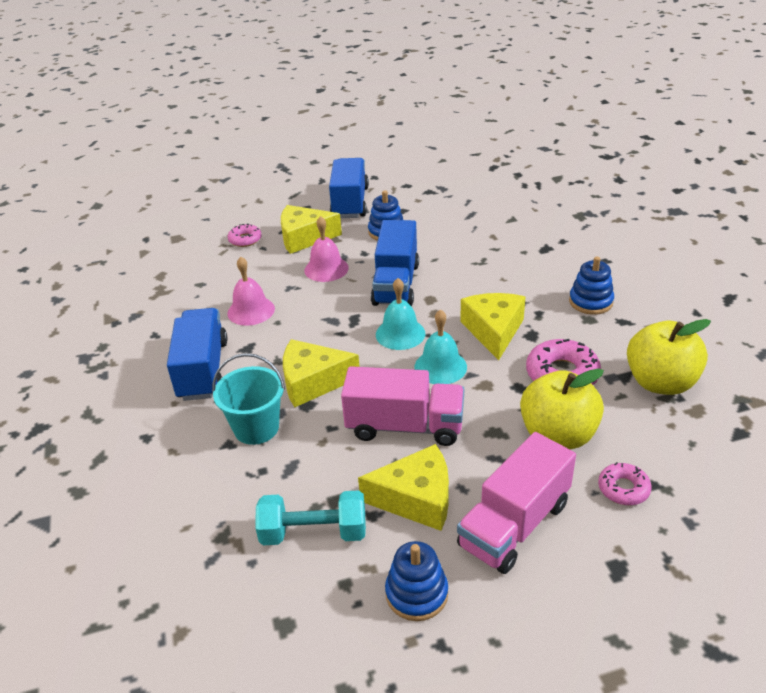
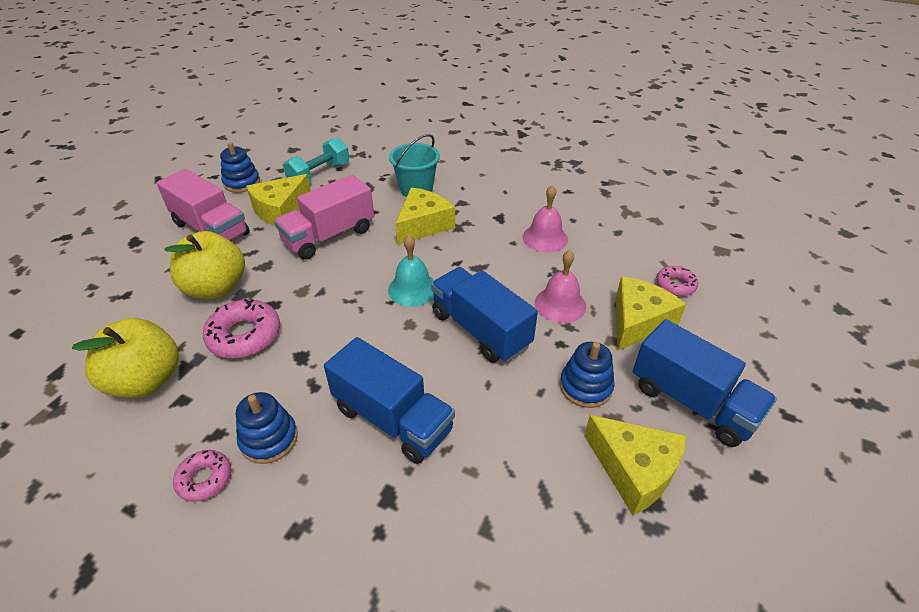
camera: 130 degrees right, 5 degrees up
(203, 370) = (499, 193): blue truck -> blue truck (392, 419)
(440, 367) = (350, 284): turquoise bell -> none
(493, 331) = (339, 339): yellow cheese -> yellow cheese (634, 470)
(514, 524) = (211, 229): pink truck -> pink truck turned 135 degrees clockwise
(623, 489) = (147, 281): pink donut -> pink donut (204, 479)

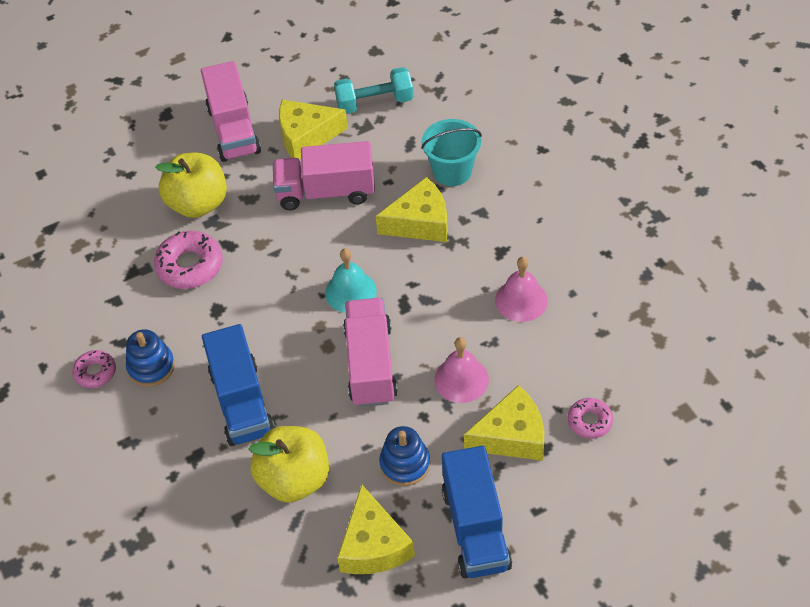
camera: 40 degrees right, 10 degrees up
(146, 381) = (102, 269): yellow apple -> yellow apple (294, 479)
(242, 183) = (296, 79): blue stacking toy -> none
(480, 330) = (370, 365): blue truck -> pink truck

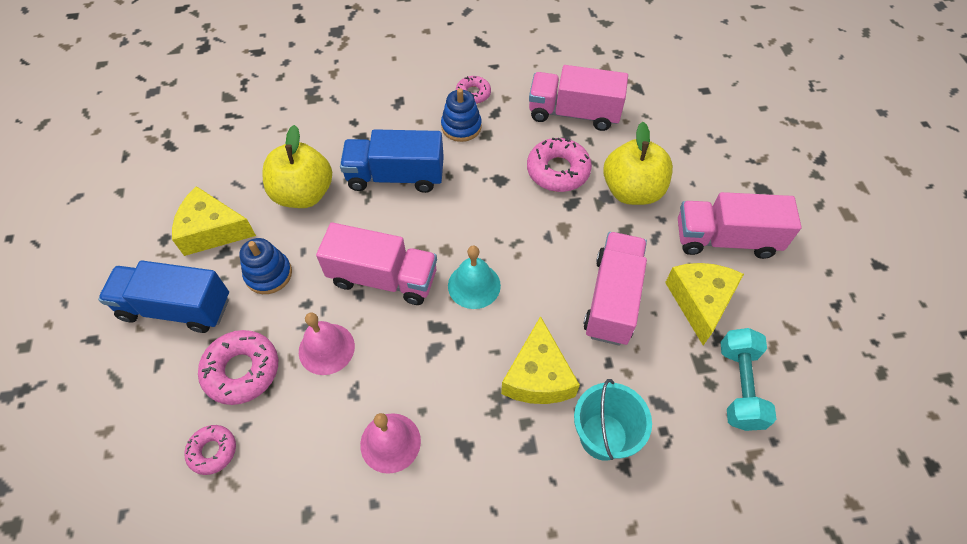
camera: 105 degrees right, 5 degrees up
(103, 273) = (573, 113): none -> pink truck
(511, 436) = (242, 370): yellow cheese -> pink donut

